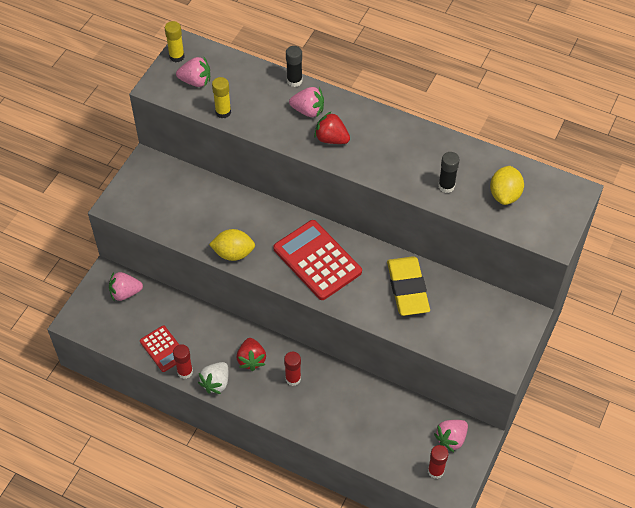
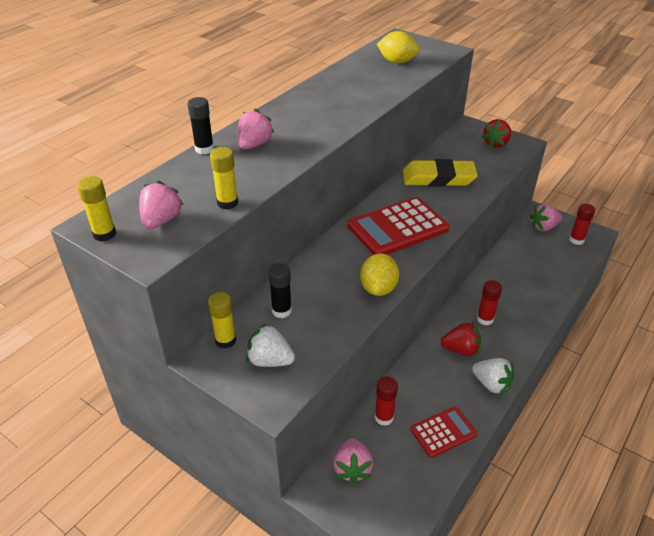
camera: 80 degrees left, 15 degrees down
(149, 197) = (270, 360): none -> white strawberry
(164, 168) = (225, 340): none -> yellow glue stick
(185, 372) = (476, 412): red glue stick -> red glue stick (384, 417)
(331, 139) = (301, 135): red strawberry -> red strawberry (496, 144)
(446, 186) = (381, 84): black glue stick -> black glue stick (281, 311)
(451, 439) = (543, 227): pink strawberry -> pink strawberry turned 105 degrees clockwise

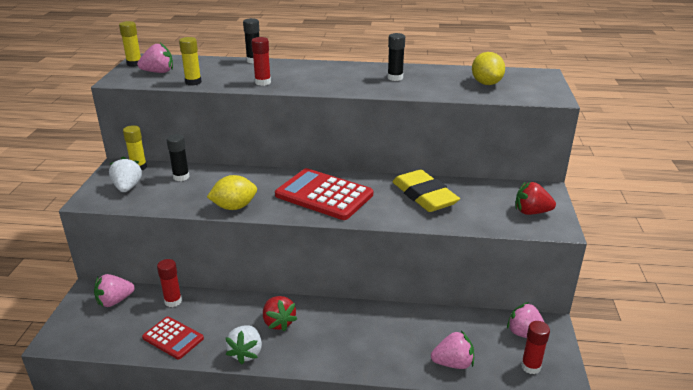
camera: 60 degrees right, 10 degrees down
(254, 145) = (276, 71): pink strawberry -> pink strawberry (453, 363)
(343, 92) = (395, 78): none -> black glue stick
(485, 319) = (331, 327): red glue stick -> red glue stick (263, 82)

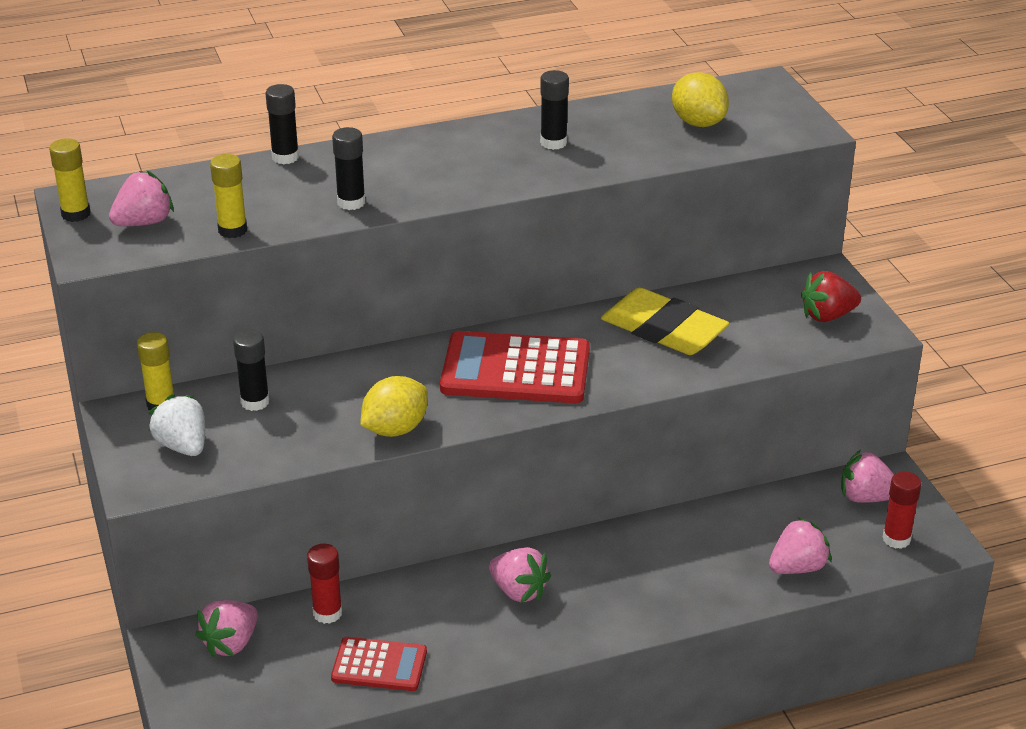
camera: 25 degrees left, 5 degrees up
(246, 353) = (507, 648): white strawberry -> none
(263, 82) = (351, 202): red glue stick -> black glue stick
(278, 322) = (518, 591): red strawberry -> pink strawberry

